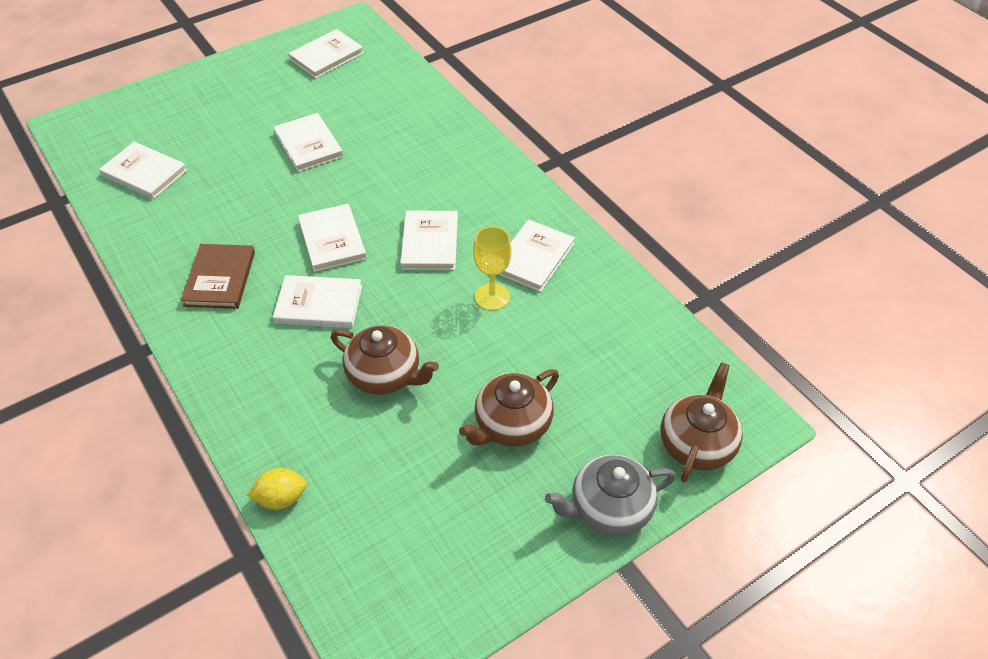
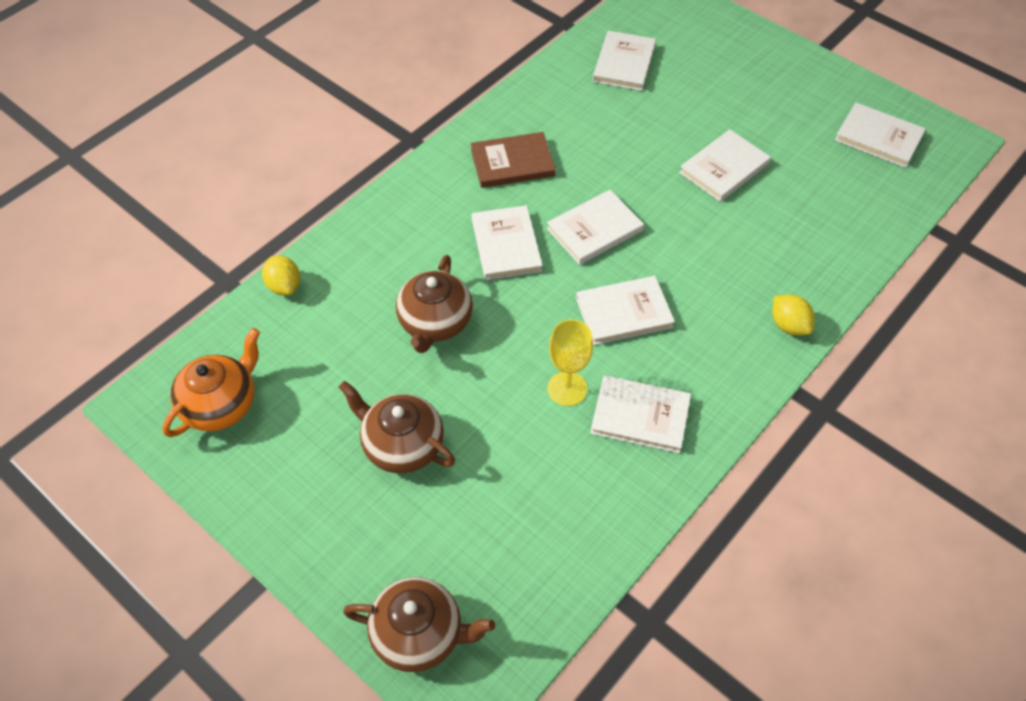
camera: 75 degrees right, 5 degrees up
(413, 578) = (221, 404): none -> orange teapot
(481, 154) = (788, 325): none -> yellow lemon
(609, 508) = (320, 555): grey teapot -> none

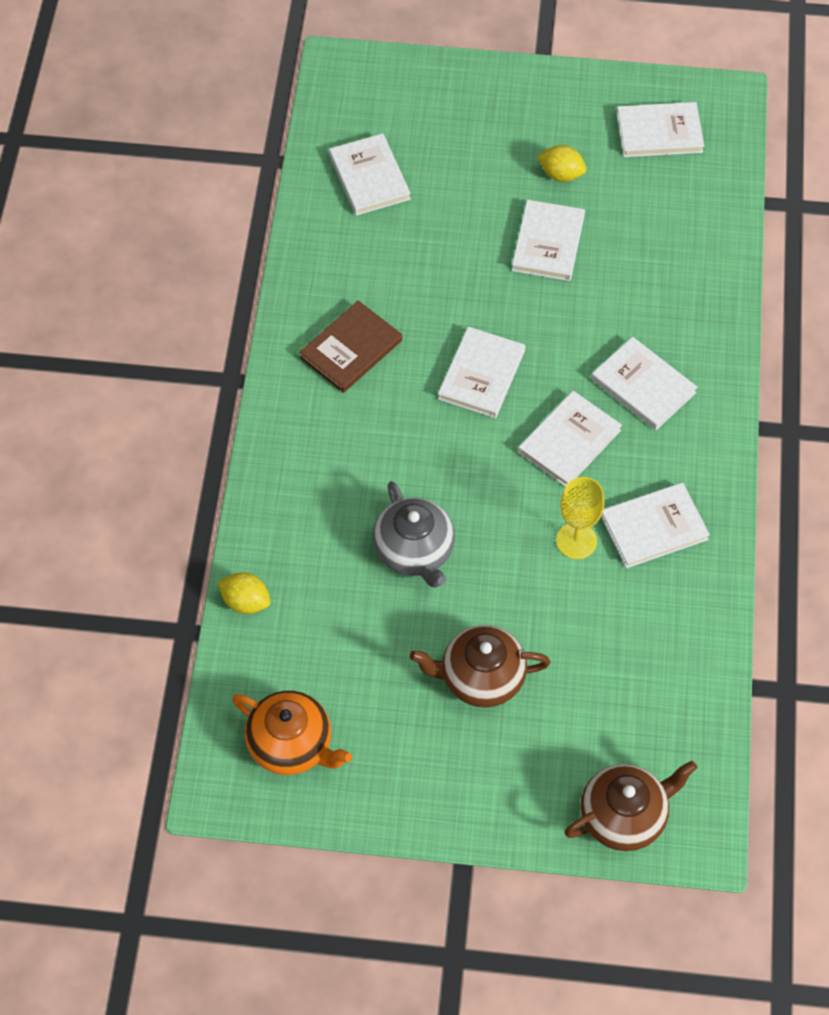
camera: 35 degrees left, 5 degrees up
(221, 404) = (291, 744): orange teapot -> orange teapot turned 120 degrees clockwise
(435, 322) = (414, 551): brown teapot -> grey teapot
(506, 245) = (415, 438): white book -> white book (643, 386)
(788, 325) = (712, 370): yellow lemon -> yellow lemon (561, 174)

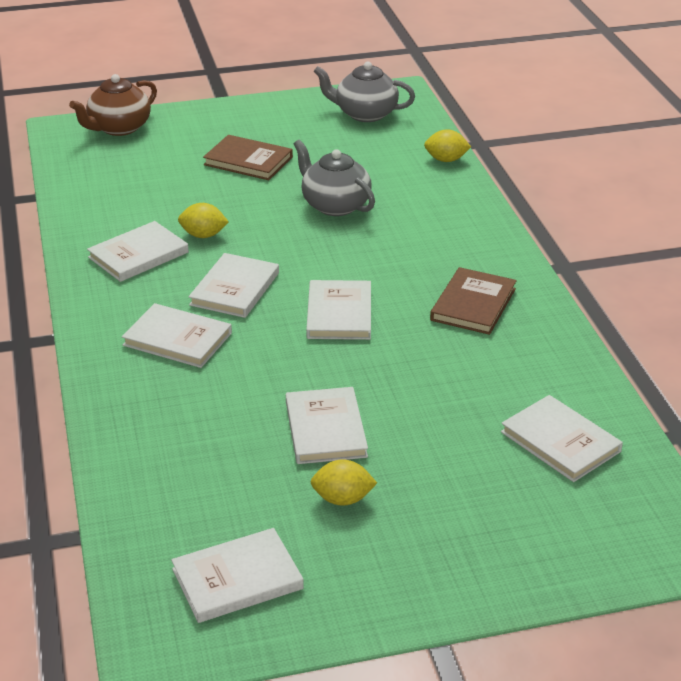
camera: 160 degrees right, 25 degrees down
(291, 744) = (365, 114): orange teapot -> grey teapot
(481, 677) = (248, 161): brown teapot -> brown book
(576, 541) = (203, 235): yellow goblet -> yellow lemon

